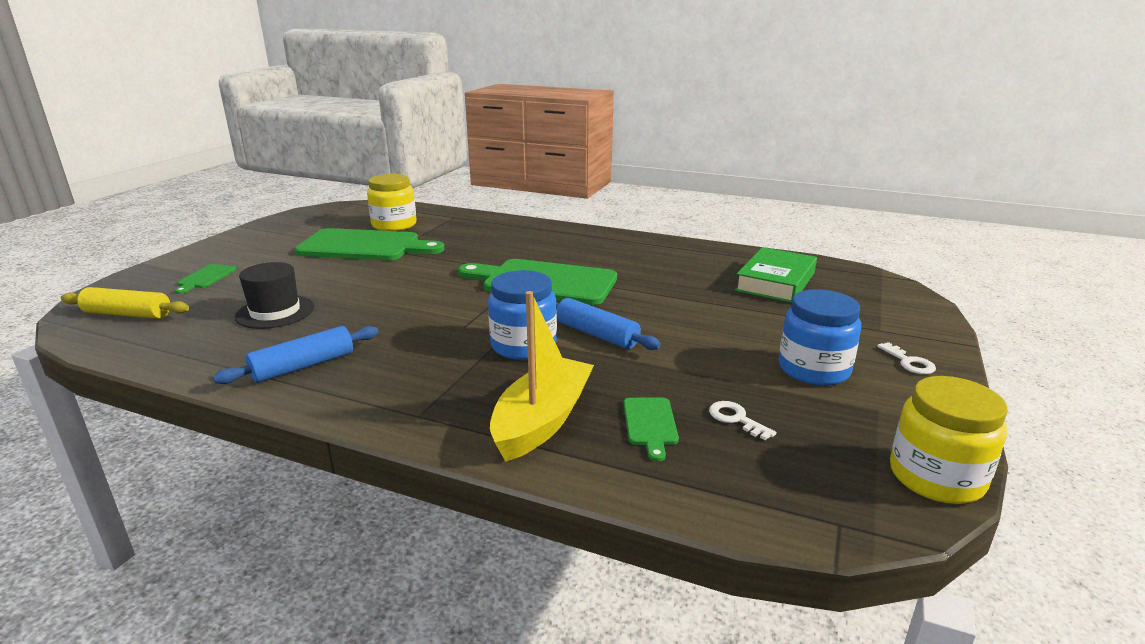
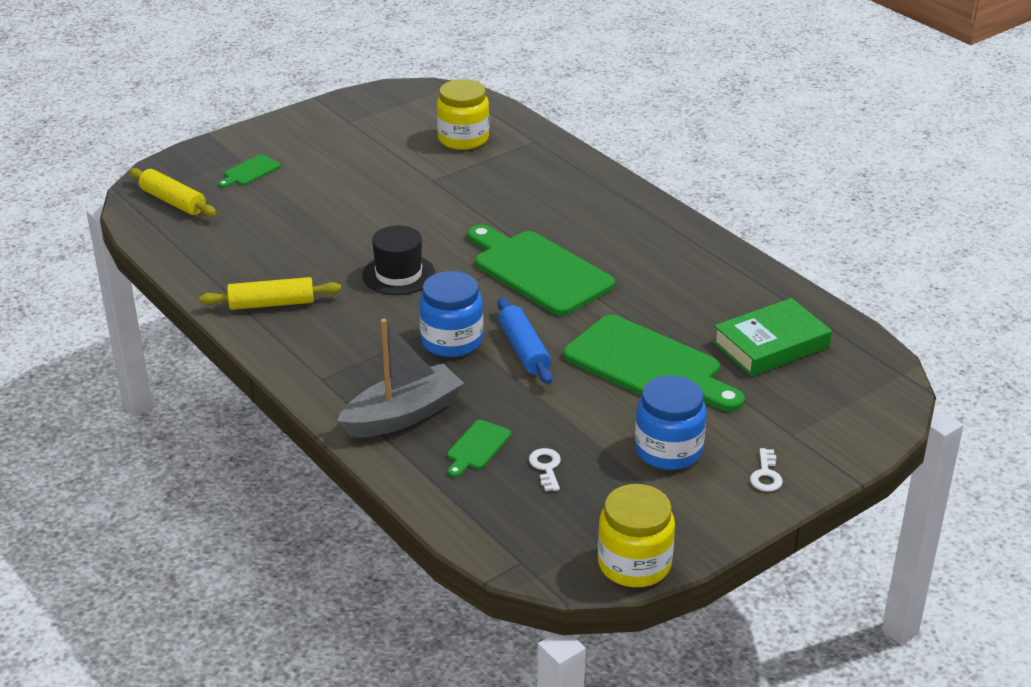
camera: 30 degrees right, 10 degrees up
(275, 312) = (283, 235): black hat -> black hat (398, 274)
(303, 366) = (271, 304): blue rolling pin -> yellow rolling pin
(364, 246) = (411, 166): green cutting board -> green cutting board (648, 365)
(542, 420) = (403, 415): yellow boat -> grey boat

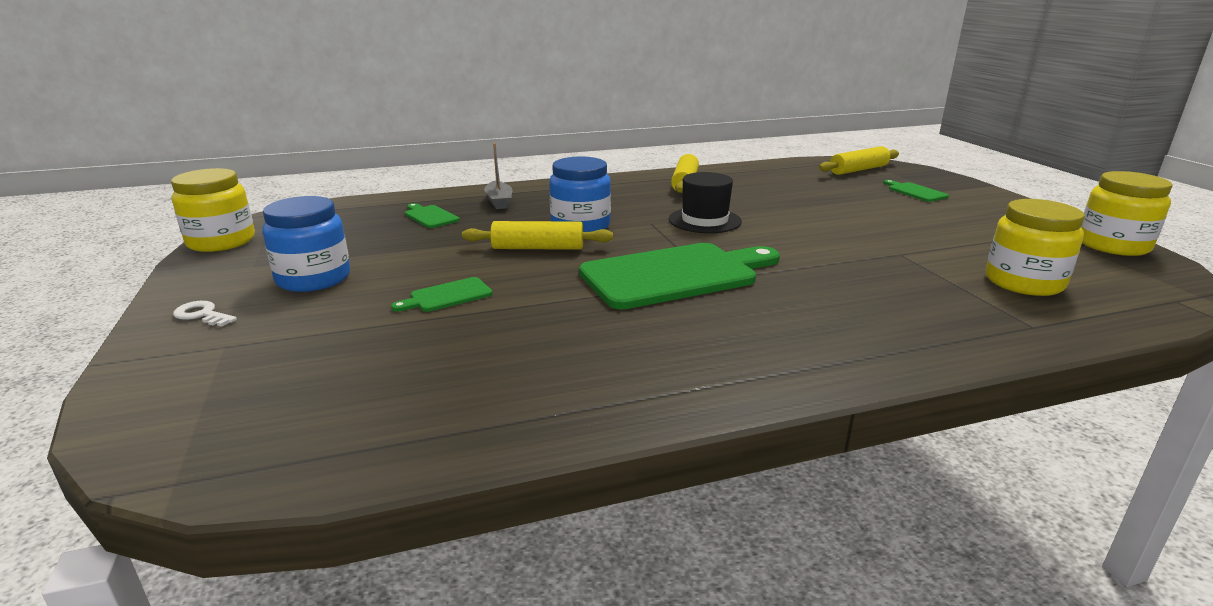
camera: 110 degrees right, 10 degrees down
(364, 101) = (1112, 245): none -> yellow jar
(403, 415) = (499, 202): grey boat -> grey boat, size x0.56
(524, 350) = (538, 248): blue rolling pin -> yellow rolling pin
(546, 467) = (372, 232): white key -> none
(648, 365) = (447, 296): green cutting board -> green cutting board, size x0.43
(770, 345) = (391, 381): green book -> none

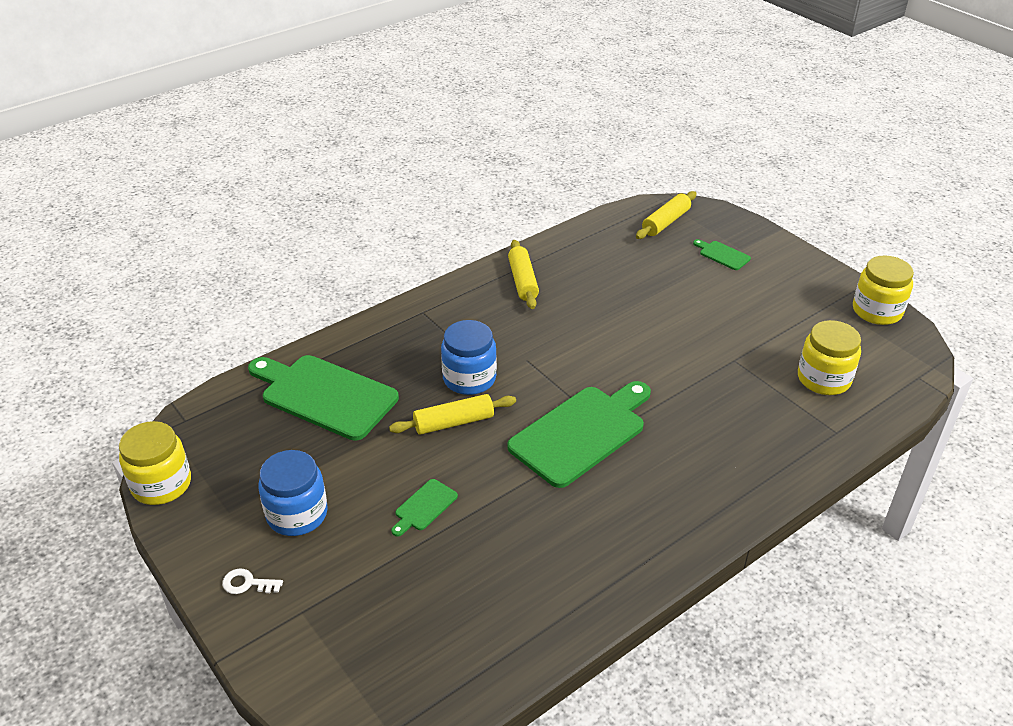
camera: 20 degrees left, 15 degrees up
(430, 216) = (324, 395): green cutting board -> green cutting board, size x2.30
(499, 202) = (371, 355): grey boat -> none
(704, 220) = (569, 345): black hat -> none

